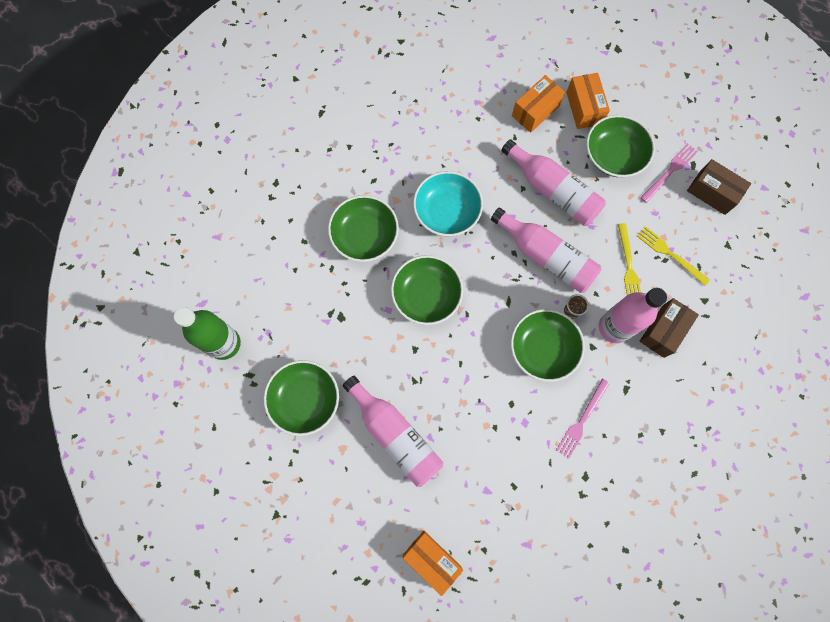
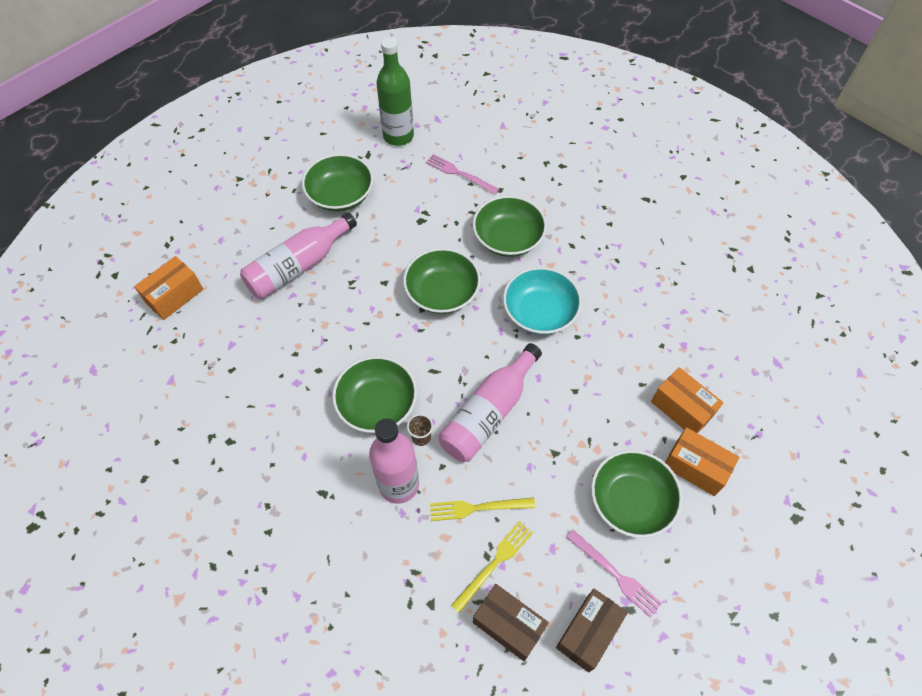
camera: 90 degrees right, 15 degrees down
(553, 191) = (574, 424): pink bottle -> none
(582, 420) = (292, 441): pink fork -> pink fork (459, 174)
(584, 108) = (695, 467): orange box -> orange box turned 45 degrees clockwise
(663, 331) = (391, 544): brown box -> brown box (508, 625)

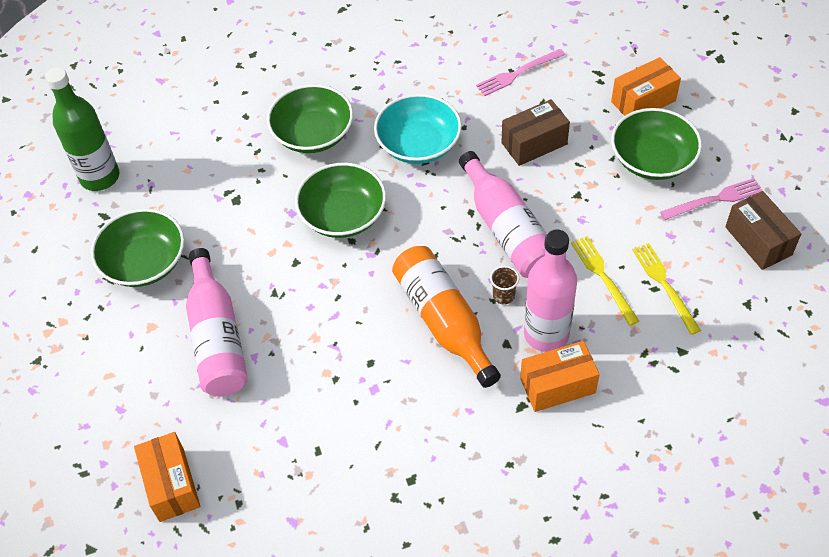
camera: 60 degrees left, 5 degrees down
(377, 404) = (444, 321): green bowl -> orange bottle
(459, 174) = (198, 142): pink fork -> pink fork (518, 73)
(477, 508) = (603, 277): yellow fork -> yellow fork turned 135 degrees clockwise
(508, 625) = (727, 297): brown box -> brown box (534, 143)
(681, 409) = (582, 85): orange box -> orange box (557, 386)

